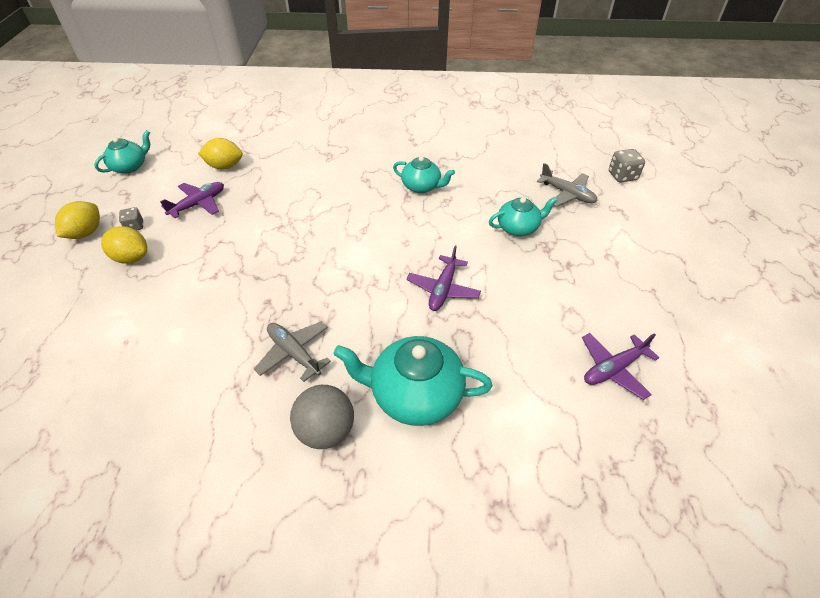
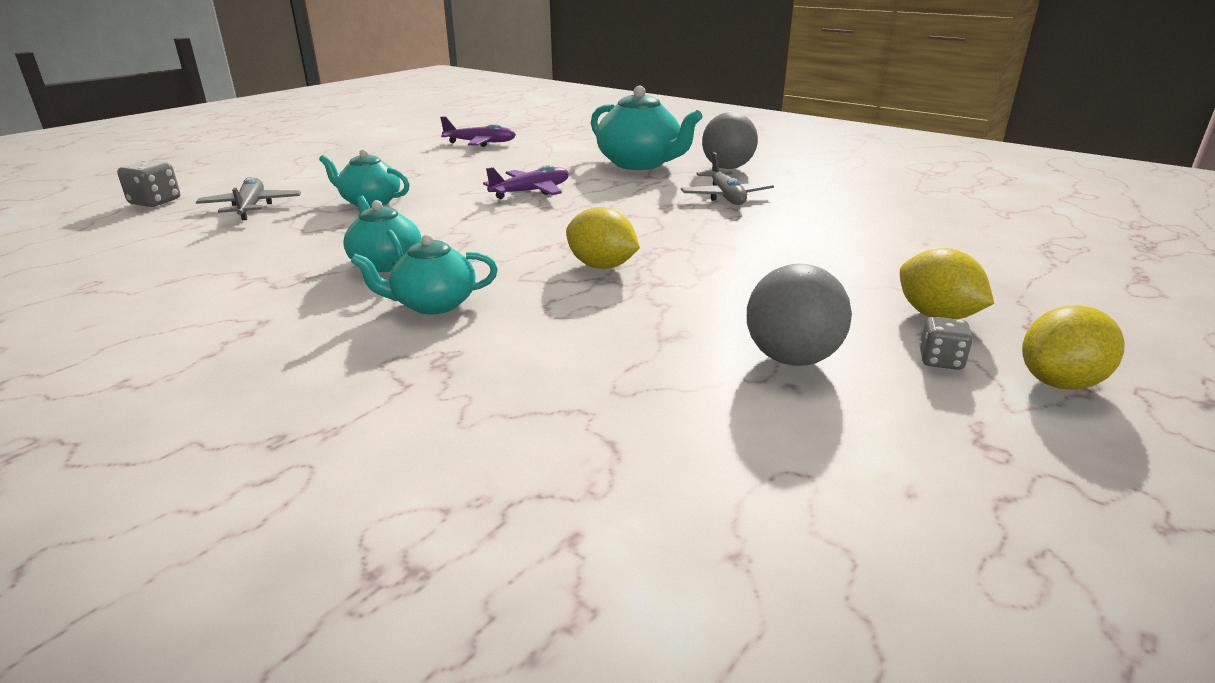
camera: 145 degrees left, 20 degrees down
(130, 166) = (997, 535): turquoise teapot -> turquoise teapot (433, 304)
(198, 204) = (791, 358): purple plane -> grey ball
(225, 166) = (695, 422): yellow lemon -> yellow lemon (601, 266)

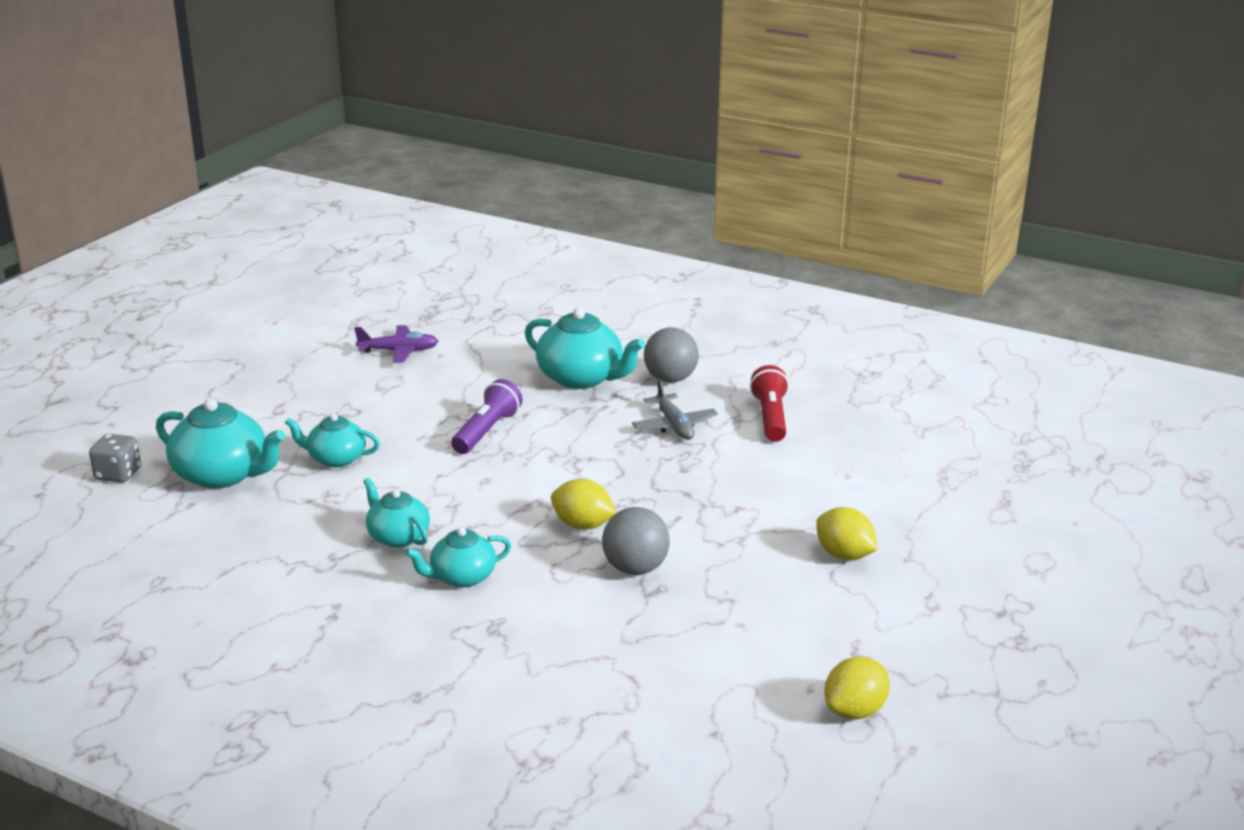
camera: 10 degrees left, 0 degrees up
(251, 207) = (223, 475): grey plane -> turquoise teapot
(531, 192) = (486, 431): purple plane -> purple flashlight
(791, 358) = (740, 603): grey ball -> grey ball (635, 568)
(830, 196) = (770, 418): none -> red flashlight
(940, 361) = (841, 595): grey dice -> none
(1059, 382) = (914, 606): yellow lemon -> yellow lemon (854, 711)

